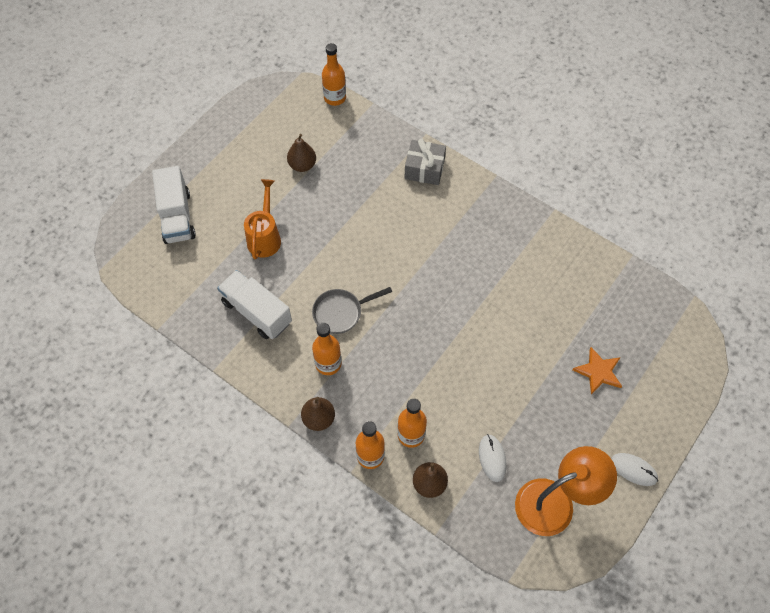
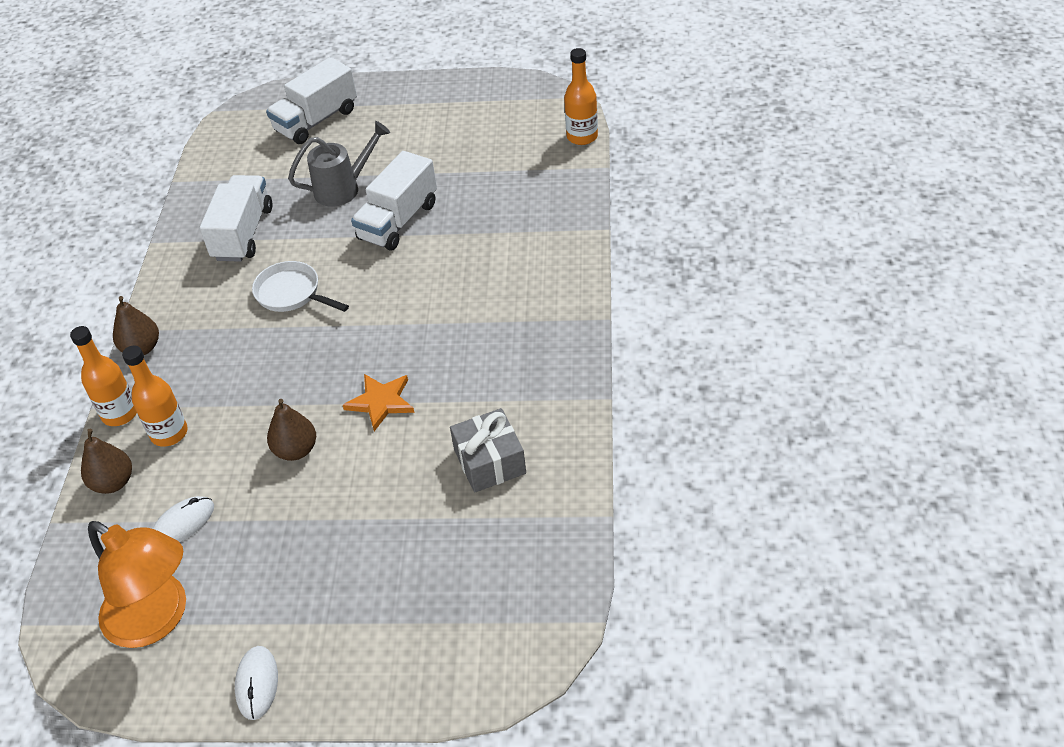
camera: 60 degrees right, 15 degrees down
(265, 237) = (343, 189): orange watering can -> grey watering can
(302, 165) = (463, 164): brown pear -> brown pear (296, 450)
(325, 225) = (398, 221): none -> white truck
(328, 364) = (217, 319): orange bottle -> none
(341, 312) = (292, 293): grey pan -> white pan
(424, 169) = (554, 254): grey gift -> grey gift (490, 461)
(598, 372) = (386, 569): orange star -> orange star (381, 402)

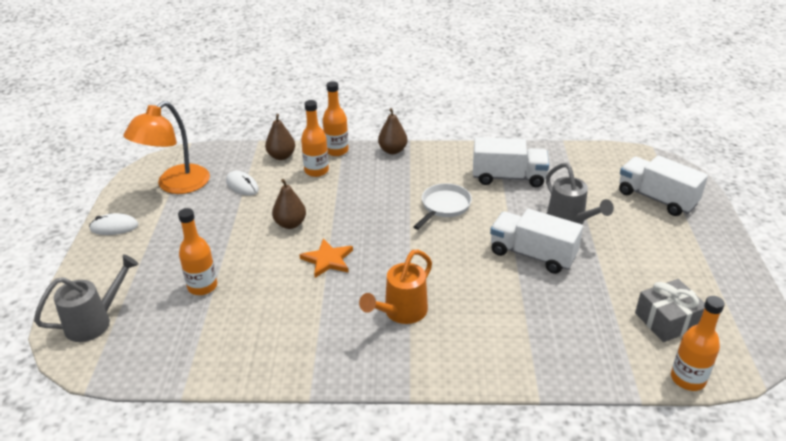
camera: 85 degrees right, 10 degrees down
(417, 531) = (202, 286): none -> orange bottle
(478, 647) = (94, 322): none -> grey watering can
(483, 328) = (401, 312): none -> orange watering can
(490, 461) = (256, 322): grey gift -> grey gift (667, 320)

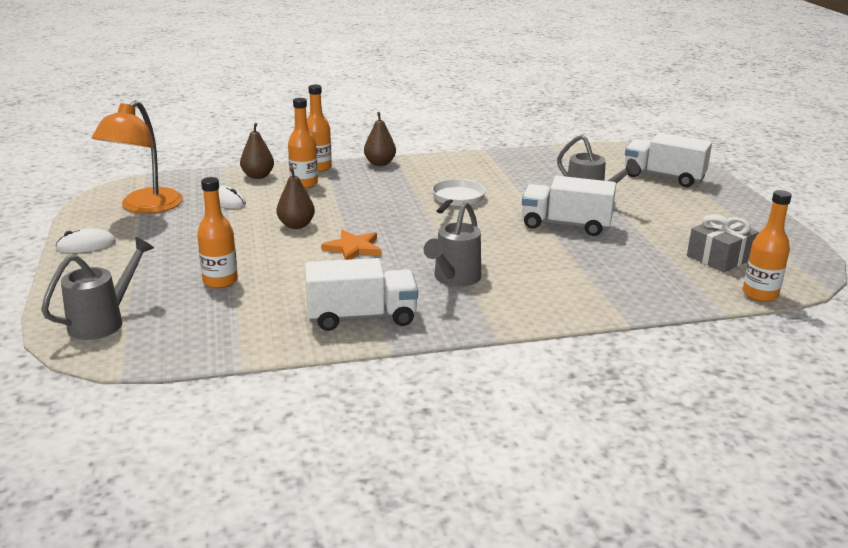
camera: 15 degrees left, 10 degrees down
(401, 312) = (454, 278): orange watering can -> grey watering can
(508, 177) = (511, 174): white truck -> white truck (361, 317)

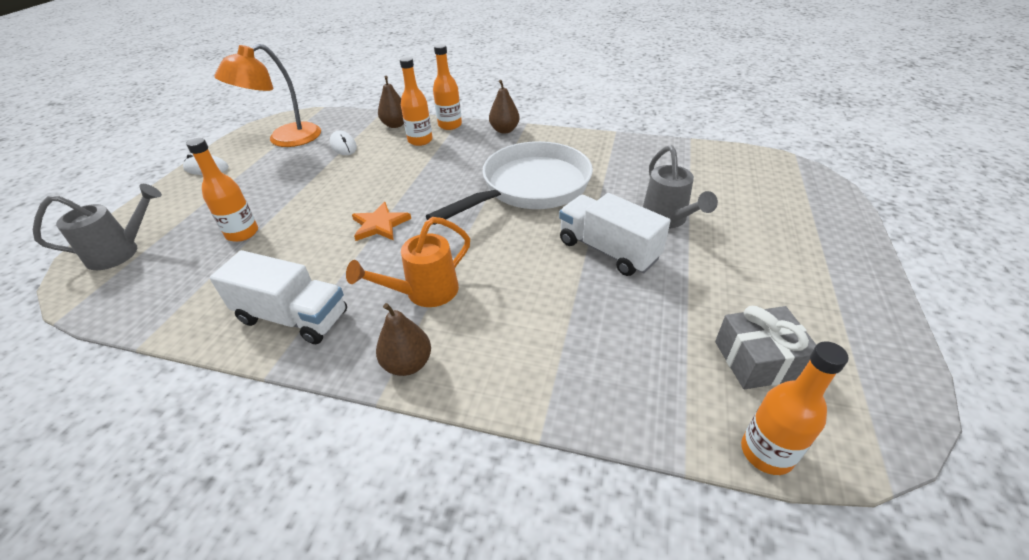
camera: 30 degrees right, 15 degrees up
(296, 225) = (365, 185): brown pear -> brown pear (407, 364)
(454, 278) = (425, 293): grey watering can -> orange watering can
(457, 199) = (530, 187): white pan -> white pan, size x1.96
(663, 177) = (784, 208): white truck -> none

